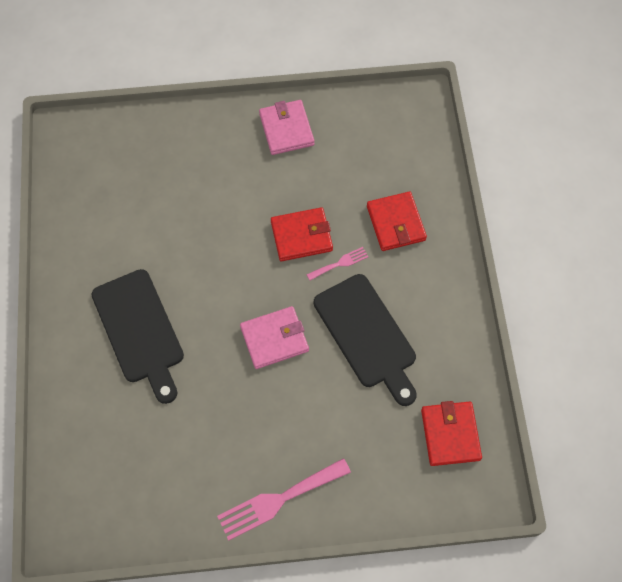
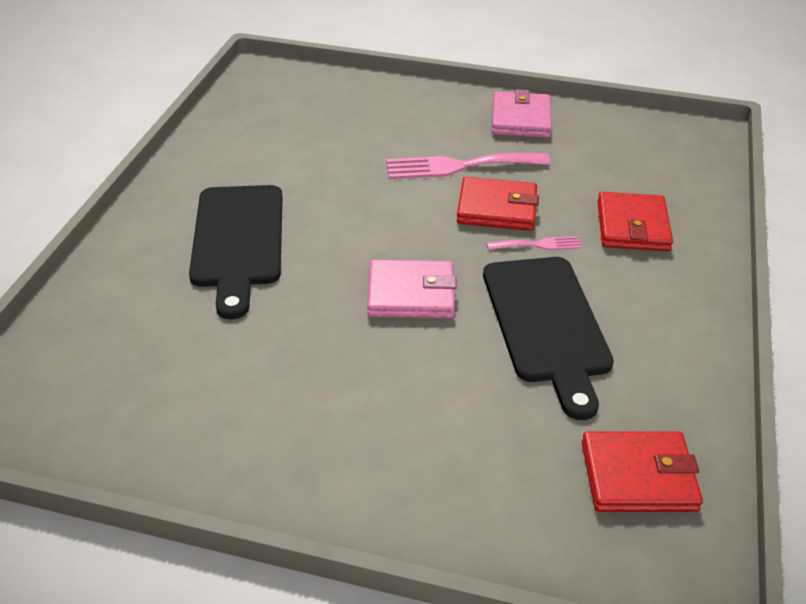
camera: 20 degrees right, 25 degrees down
(278, 500) = (322, 475): pink fork -> pink fork (459, 166)
(450, 434) = (638, 476): red wallet -> red wallet turned 75 degrees clockwise

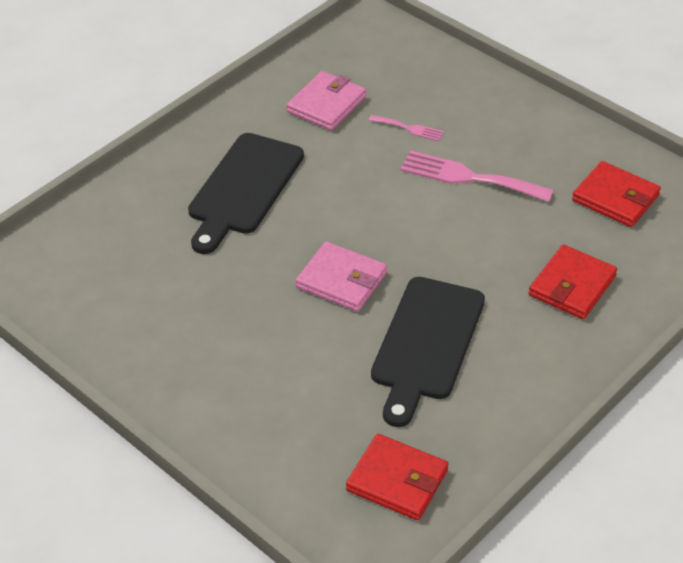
camera: 30 degrees right, 5 degrees up
(497, 208) = (469, 229): red wallet -> red wallet (615, 198)
(520, 119) = (563, 146): pink wallet -> pink wallet (326, 104)
(538, 245) = (476, 274): pink fork -> pink fork (409, 128)

